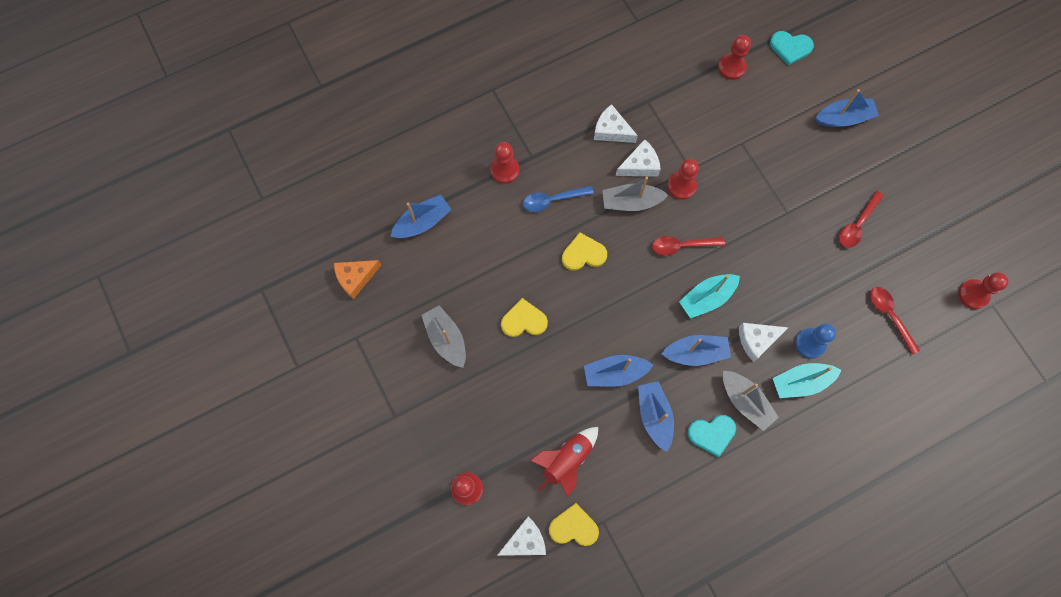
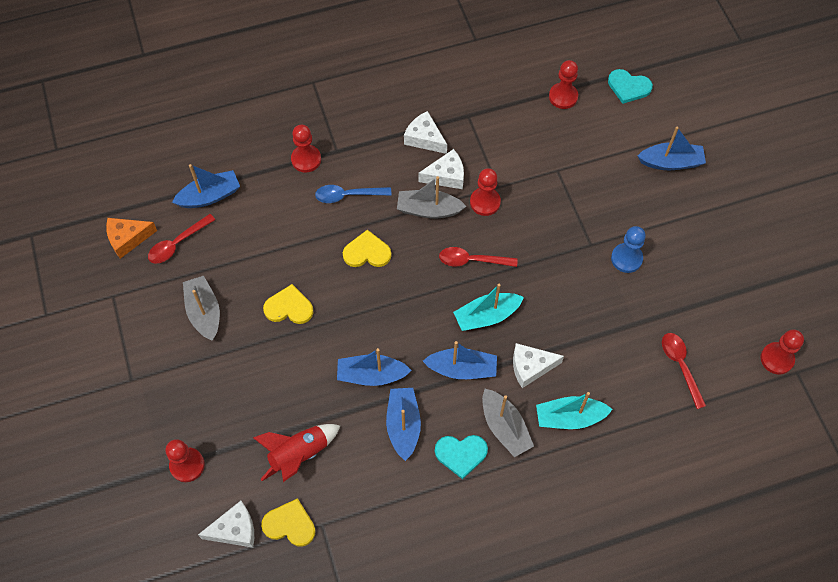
camera: 10 degrees right, 10 degrees down
(810, 343) = (587, 380): blue pawn -> blue pawn (626, 258)
(857, 224) = (664, 268): red spoon -> red spoon (177, 243)

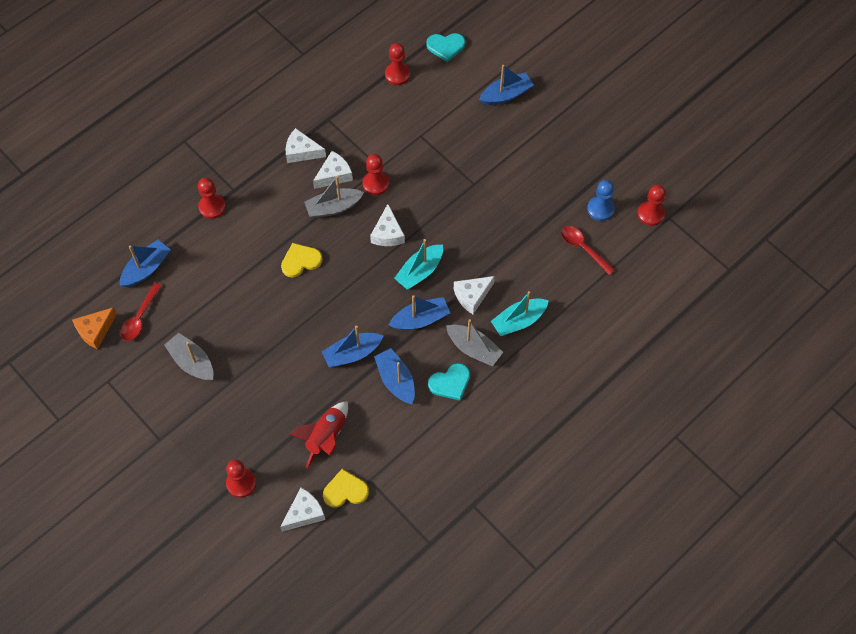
camera: 25 degrees left, 0 degrees up
(289, 307) = (259, 329): yellow heart -> none
(348, 195) = (262, 222): blue spoon -> none
(472, 260) = (387, 233): red spoon -> white cheese
(626, 258) = (506, 183): blue pawn -> blue pawn (600, 209)

